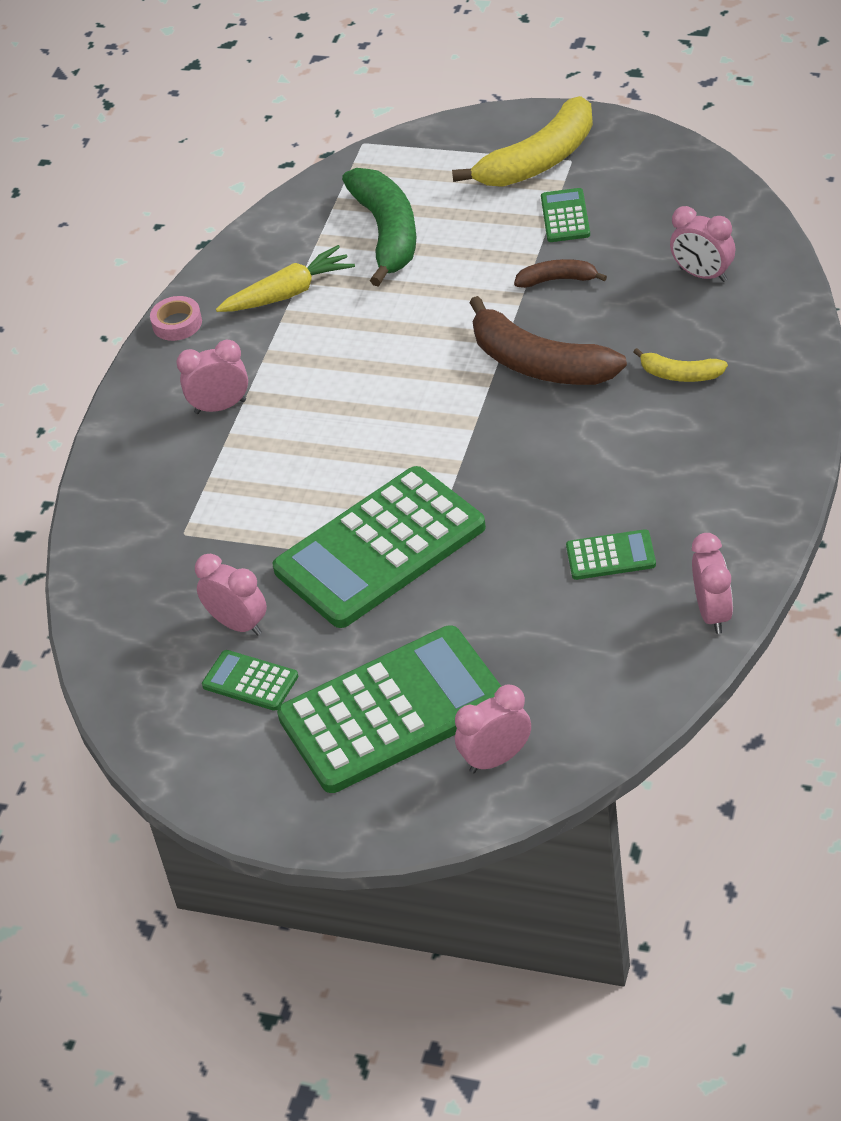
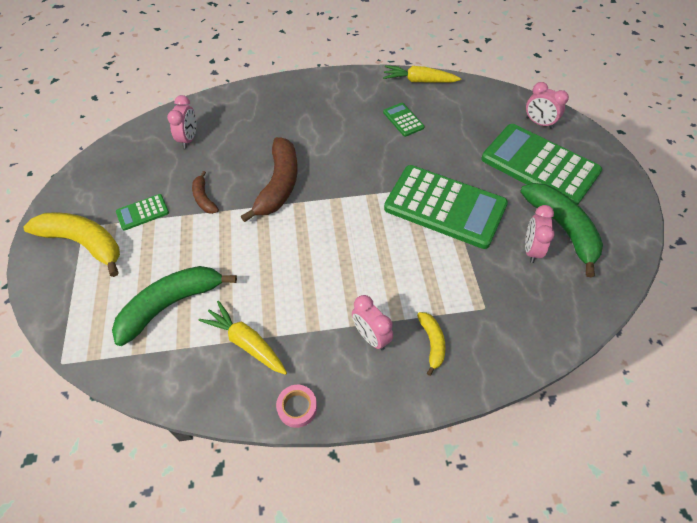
camera: 120 degrees left, 10 degrees up
(250, 681) = (562, 228): green calculator -> green banana
(680, 375) = (270, 128): yellow banana -> yellow banana (432, 343)
(713, 613) = (419, 81): pink clock -> yellow carrot

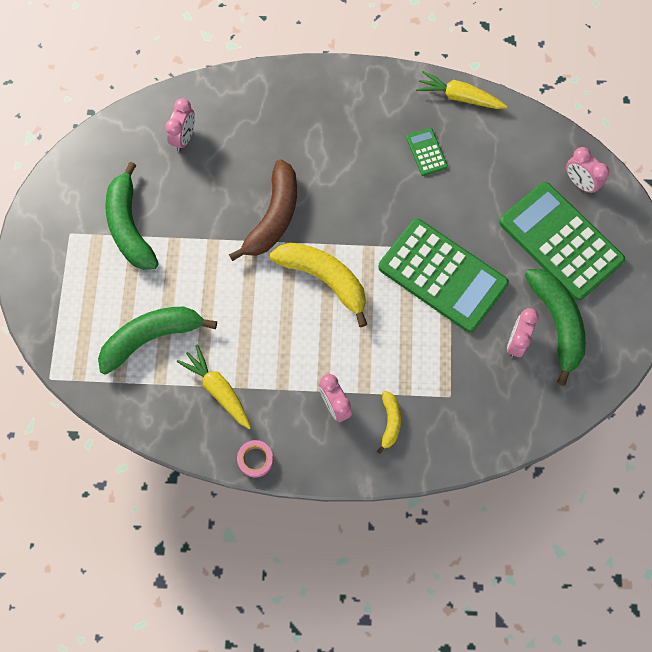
camera: 10 degrees right, 15 degrees up
(84, 243) = (70, 253): yellow banana -> yellow banana (324, 279)
(142, 212) = (130, 227): green calculator -> green banana
(204, 198) = (194, 220): brown banana -> none

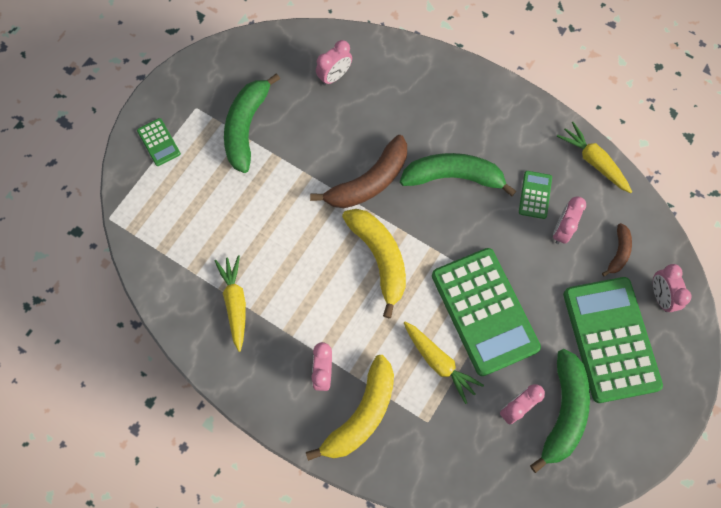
camera: 30 degrees right, 0 degrees up
(54, 284) = (159, 142): none -> green calculator
(151, 338) = (208, 229): green banana -> green banana (453, 177)
(255, 459) = (230, 380): pink tape -> none
(390, 422) = (362, 414): yellow banana -> yellow banana, size x1.98
(430, 340) = (439, 363): none -> yellow carrot
(467, 170) = (562, 230): none -> pink clock
(525, 164) = (618, 252): none -> brown banana

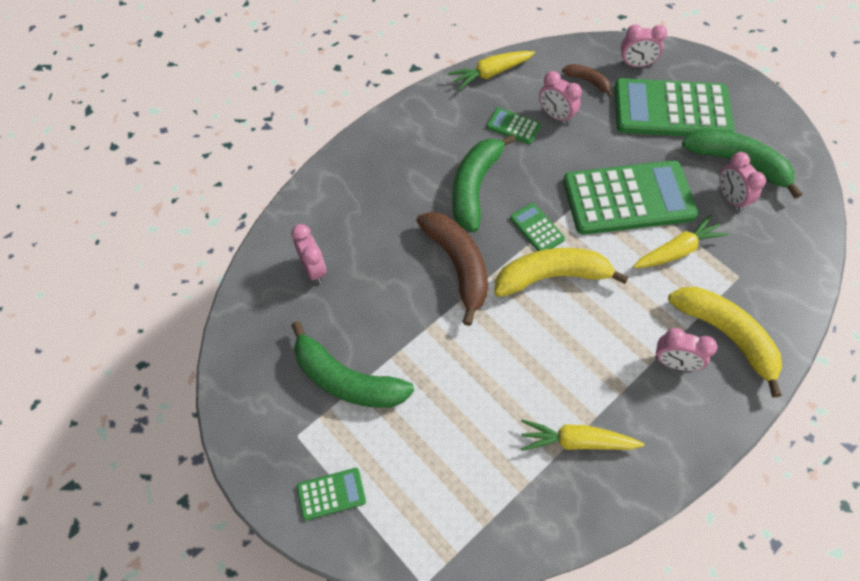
camera: 75 degrees left, 10 degrees down
(425, 237) = (537, 228): none -> green calculator

